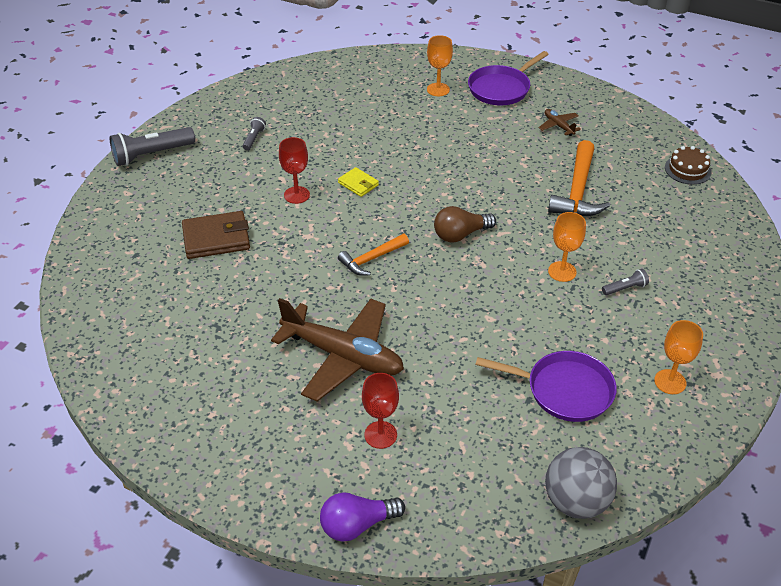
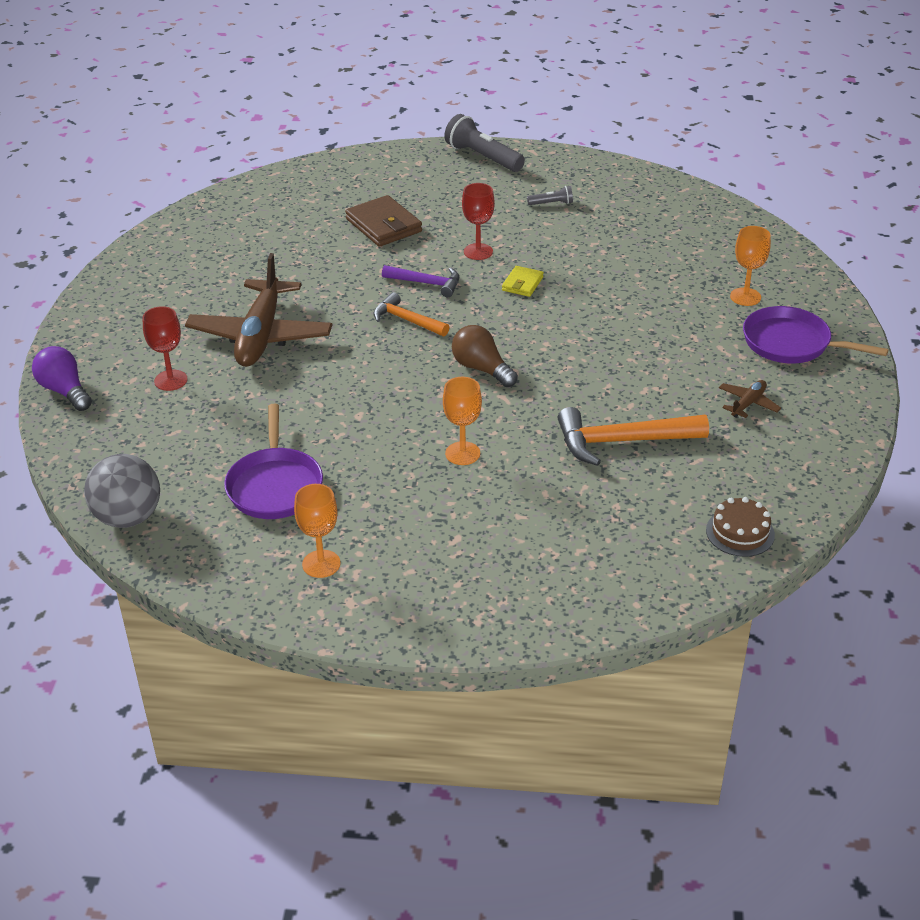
camera: 70 degrees right, 5 degrees down
(324, 235) = (426, 283): none -> purple hammer
(625, 288) = (461, 507): grey flashlight -> none

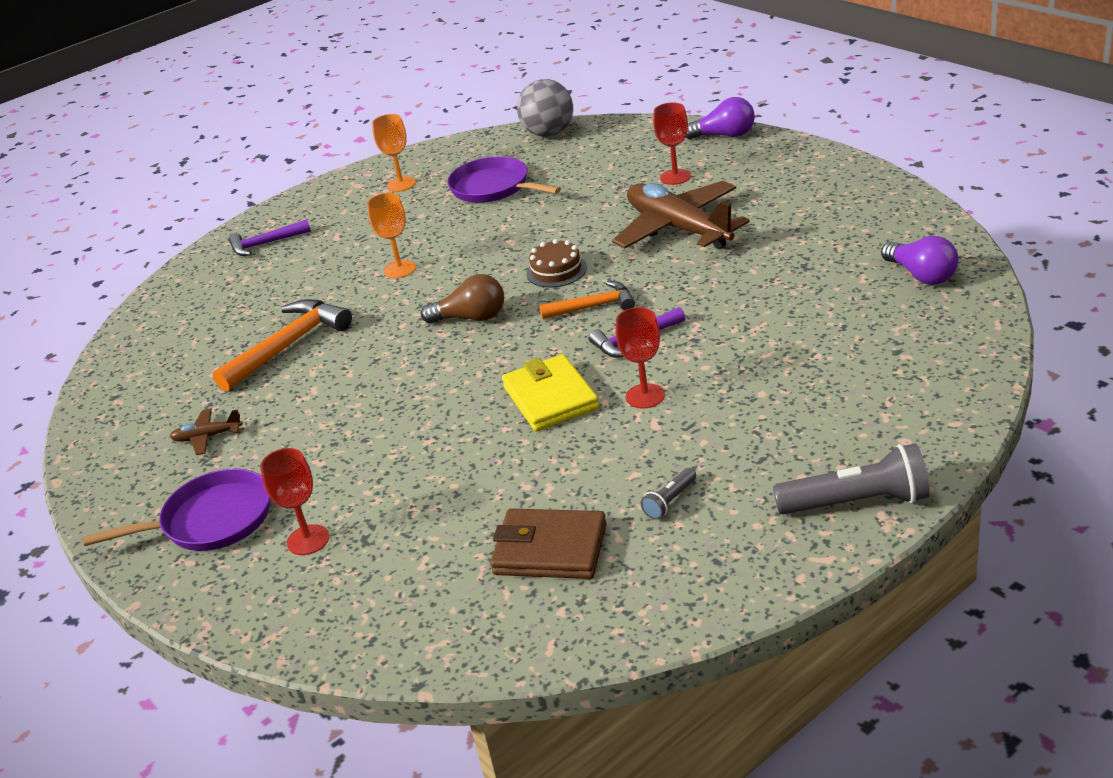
camera: 140 degrees right, 5 degrees down
(239, 213) = (921, 275): none -> purple light bulb
(383, 225) = (779, 356): brown wallet -> brown wallet (550, 549)
(518, 585) = (265, 244): none -> purple hammer
(522, 284) = (550, 398): yellow wallet -> yellow wallet, size x1.78
(740, 532) = (137, 351): brown cake -> brown cake (556, 270)
(745, 297) = (308, 540): orange goblet -> red goblet
(748, 404) = (207, 437): brown plane -> brown plane turned 90 degrees clockwise

